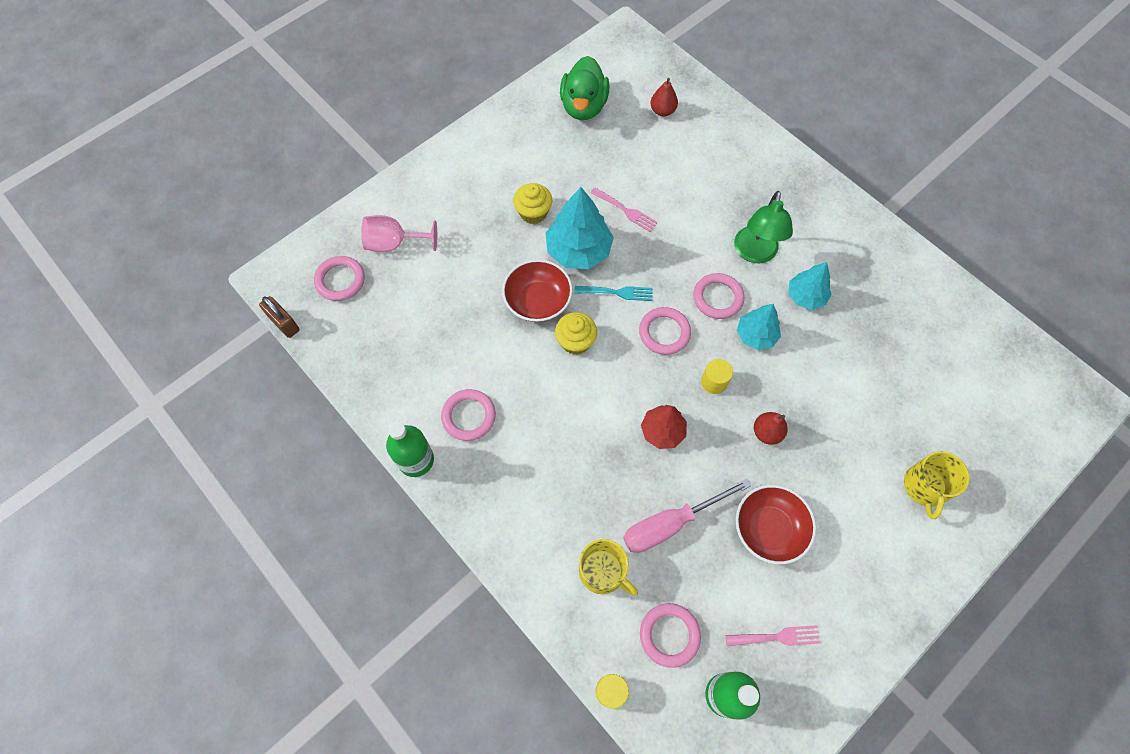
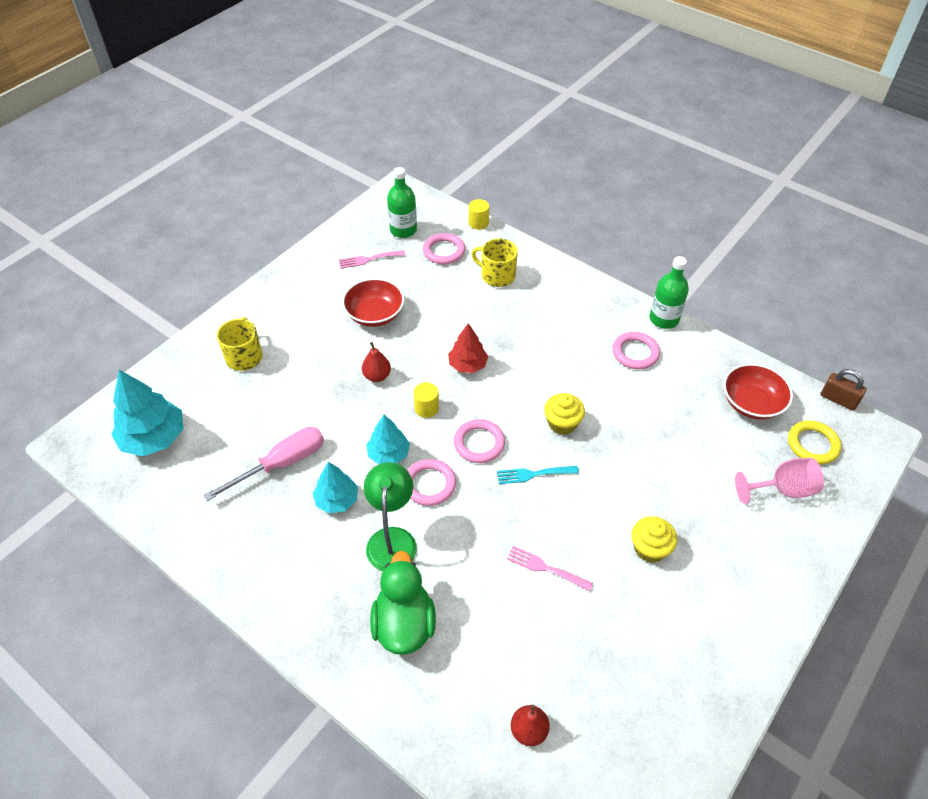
camera: 170 degrees right, 15 degrees down
(340, 280) = (812, 444): pink ring -> yellow ring
(538, 301) = (610, 454): red bowl -> red bowl (751, 403)
(578, 250) = (585, 512): turquoise tree -> turquoise tree (154, 438)
(583, 106) = (639, 718): green duck -> green duck (404, 624)
(671, 524) = (451, 307): pink screwdriver -> pink screwdriver (281, 464)

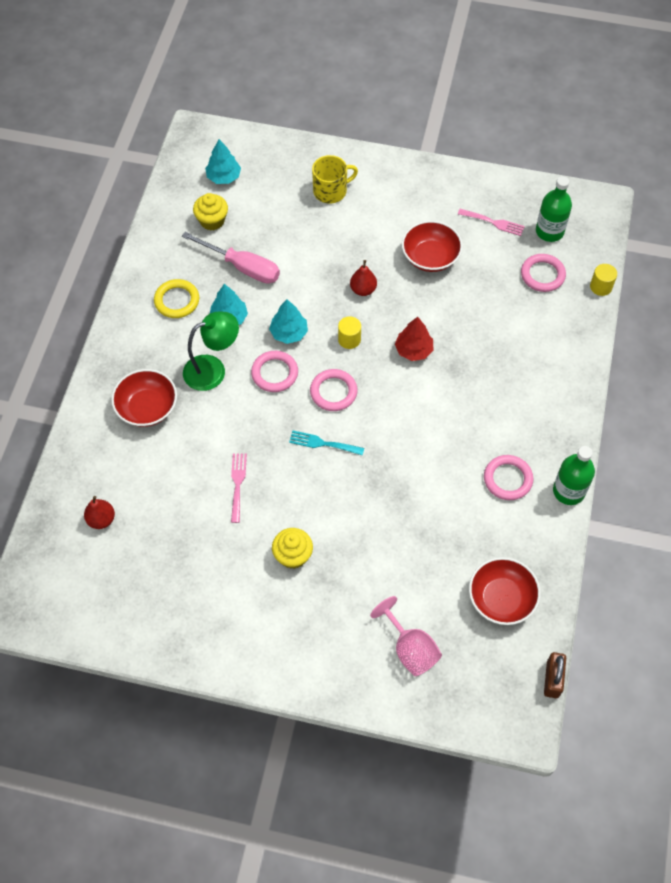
camera: 65 degrees right, 10 degrees up
(154, 438) = (224, 177): turquoise tree -> turquoise tree, size x0.61
(368, 259) = (494, 222): pink fork -> pink fork turned 150 degrees clockwise
(404, 624) = (147, 408): green duck -> red bowl
(497, 275) = (538, 330): yellow mug -> none
(533, 474) = (323, 443): turquoise fork -> turquoise fork turned 45 degrees counterclockwise
(562, 423) = (389, 446): yellow cupcake -> yellow cupcake (212, 220)
(812, 444) = (479, 665): yellow ring -> yellow ring (177, 301)

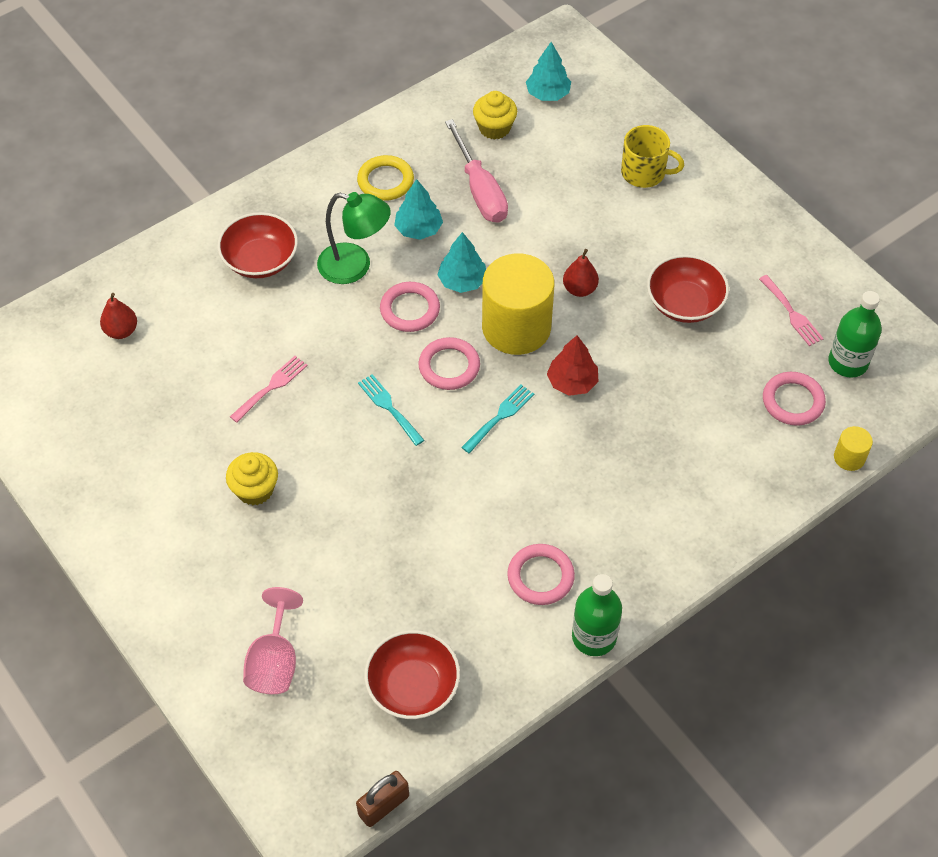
camera: 40 degrees right, 5 degrees down
(349, 339) = (516, 327): yellow cylinder -> yellow cylinder, size x2.32
(393, 401) = (500, 416): none -> turquoise fork

